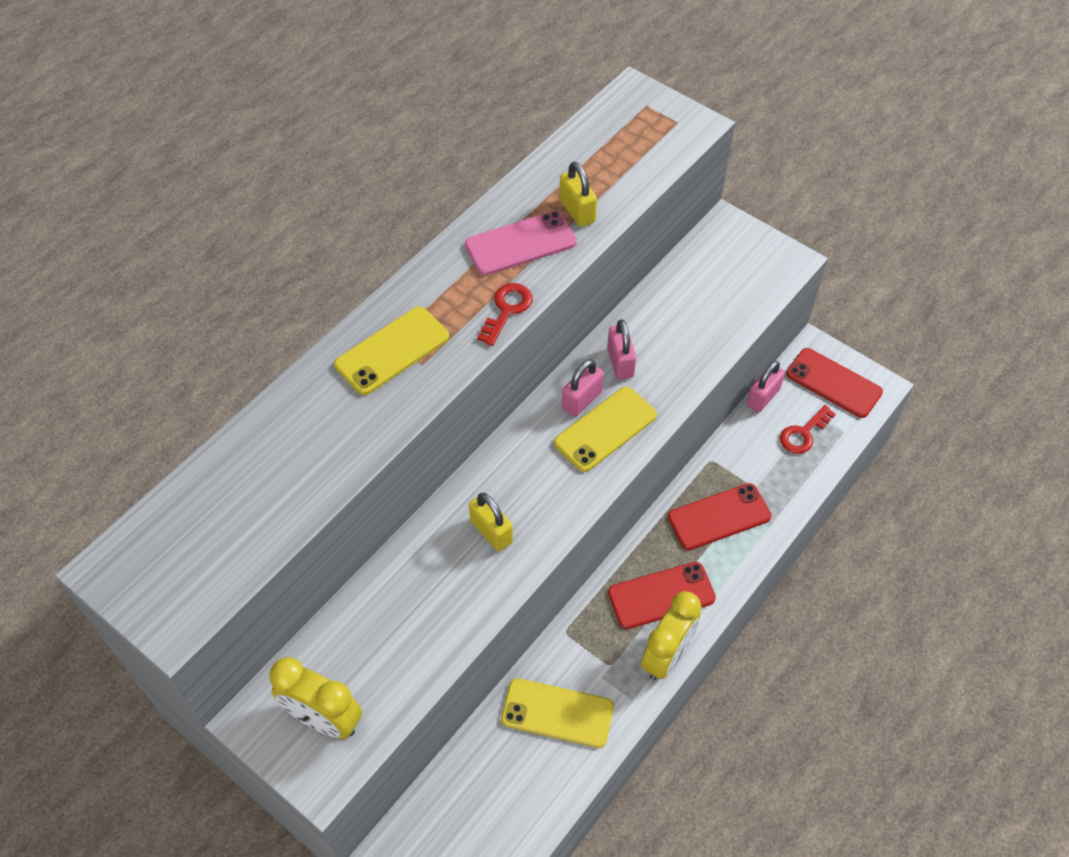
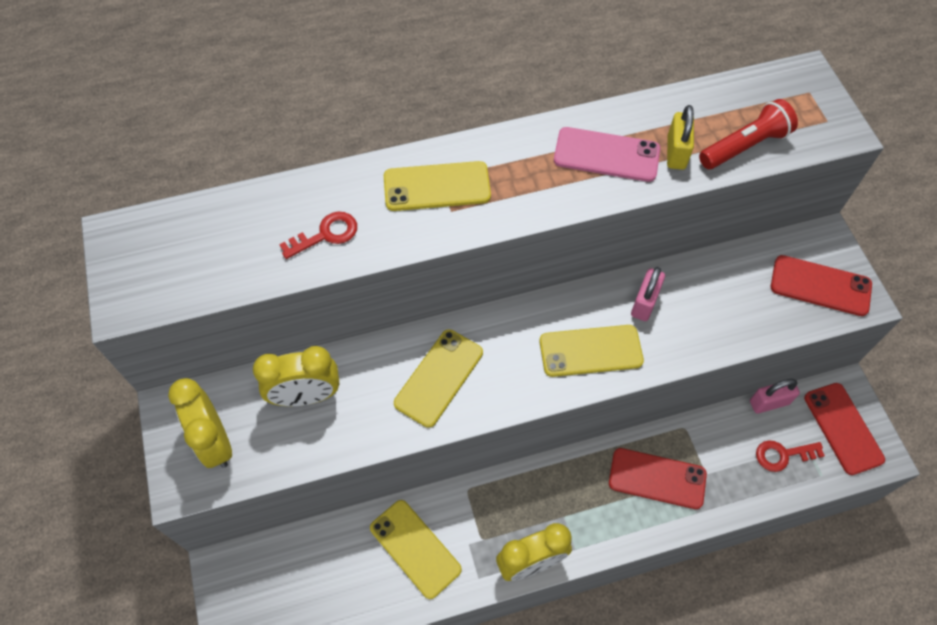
camera: 35 degrees right, 5 degrees up
(380, 624) = (306, 396): none -> yellow clock
(491, 531) = (439, 378): yellow padlock -> yellow phone
(507, 309) = (553, 204): red key -> red key (326, 234)
(582, 400) = (589, 315): pink padlock -> none
(628, 176) = (744, 146): none -> red flashlight
(661, 595) = (562, 511): red phone -> red phone (820, 286)

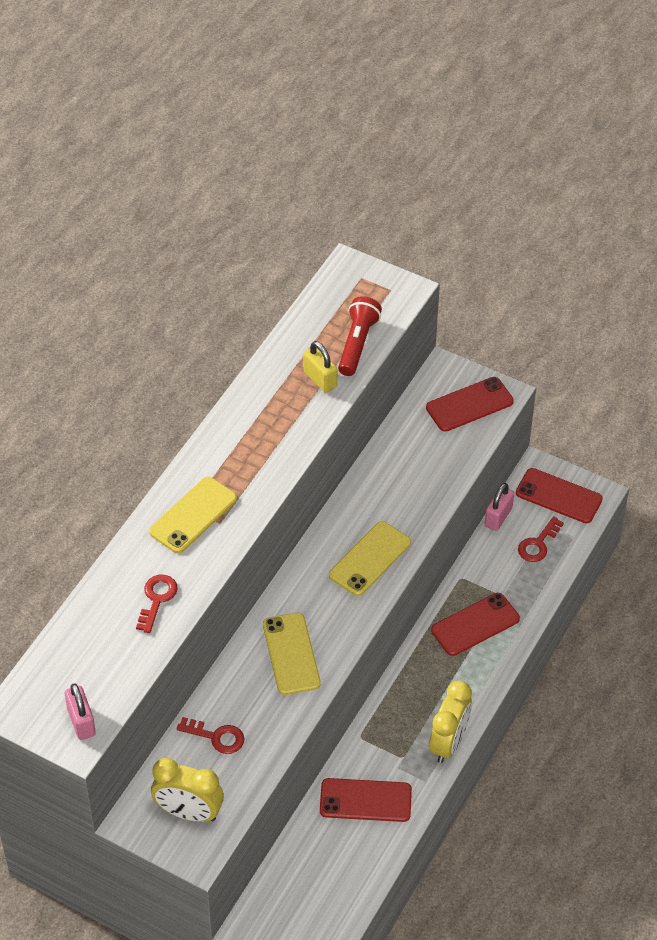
camera: 45 degrees left, 10 degrees down
(306, 396) = (217, 737): yellow clock -> red key
(415, 548) = (365, 800): yellow phone -> red phone
(606, 155) = (278, 413): pink phone -> none
(644, 303) = (372, 502): pink padlock -> pink padlock (81, 722)

